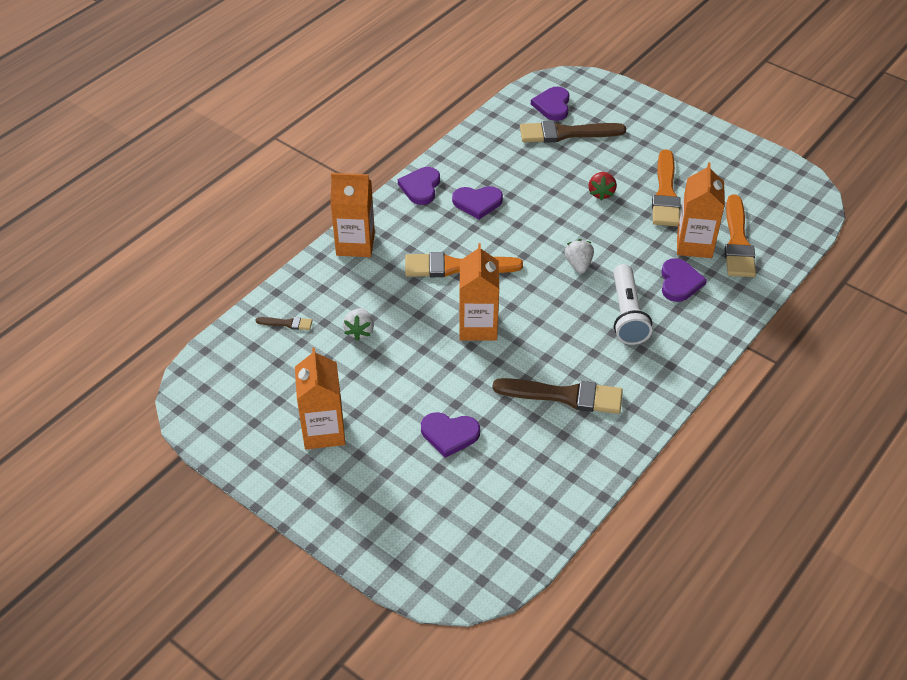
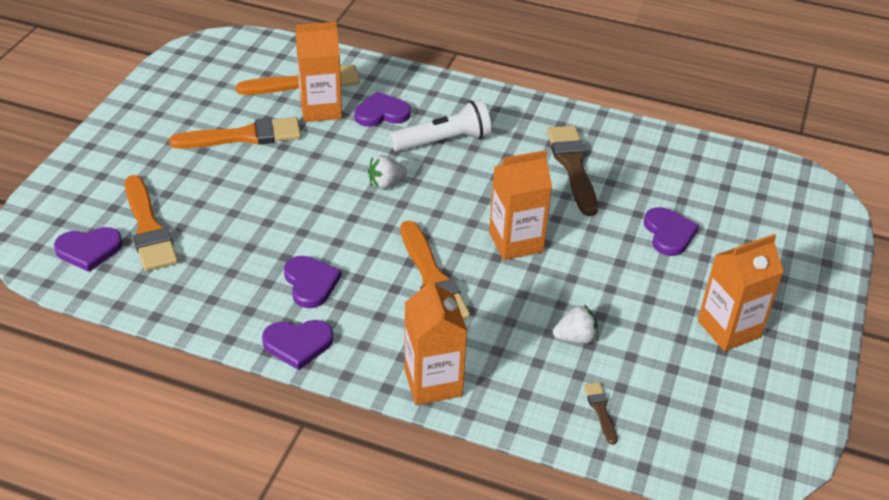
camera: 110 degrees left, 5 degrees down
(566, 133) = (148, 228): brown brush -> orange brush
(601, 193) = (258, 183): red strawberry -> none

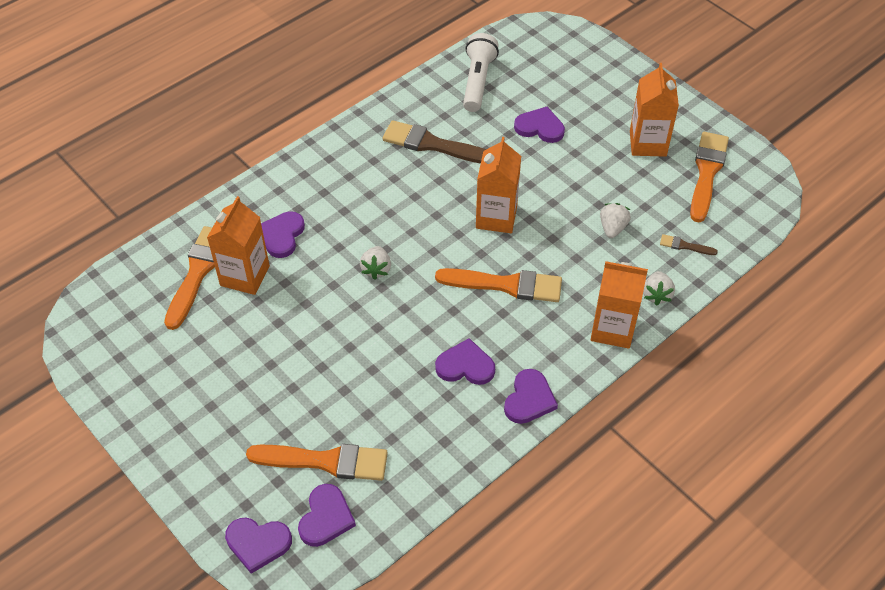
camera: 60 degrees left, 10 degrees up
(44, 219) = (258, 543): none -> purple heart
(244, 136) = (243, 346): orange brush -> orange brush (707, 173)
(443, 141) = (348, 210): white flashlight -> white flashlight (477, 81)
(508, 406) = (656, 295): none -> white strawberry

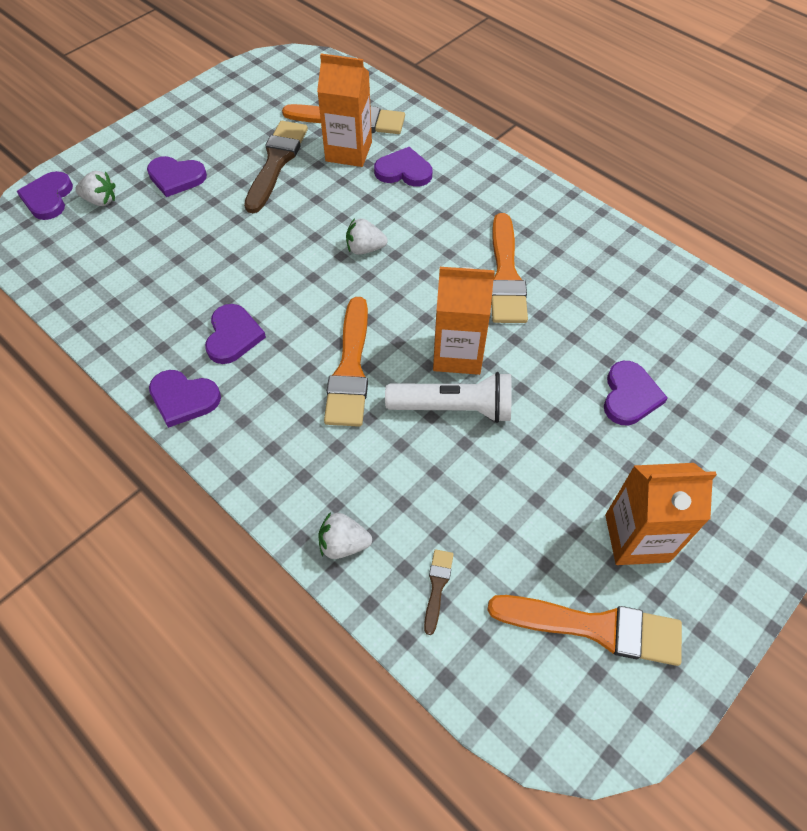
camera: 85 degrees right, 5 degrees up
(325, 461) = (126, 233): orange brush -> orange brush (505, 275)
(326, 517) = (65, 240): purple heart -> purple heart (176, 177)
(433, 144) = (566, 283): brown brush -> brown brush (276, 162)
(477, 81) = (695, 322): white flashlight -> white flashlight (453, 408)
(612, 228) = (458, 488): white strawberry -> white strawberry (100, 200)
(612, 329) = (284, 488): orange carton -> none

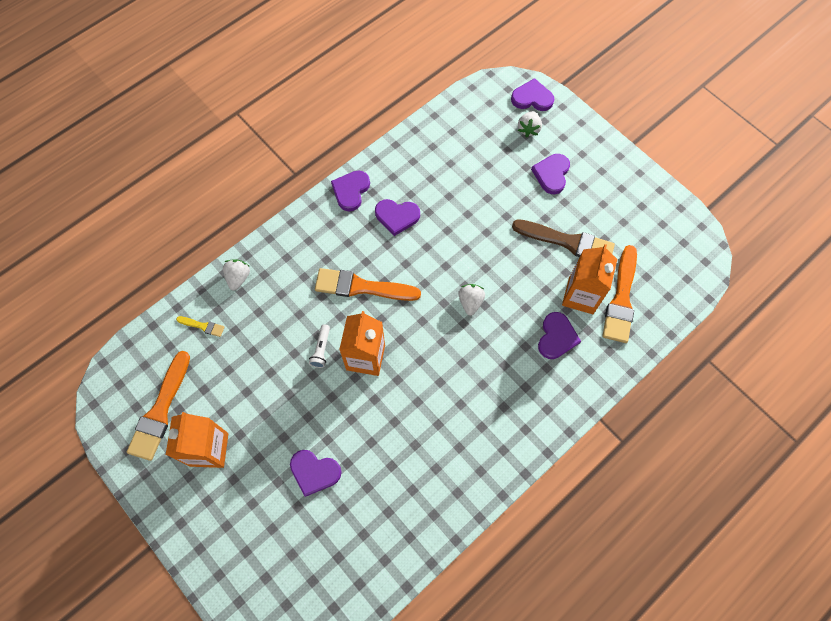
camera: 95 degrees right, 10 degrees up
(437, 586) = (203, 326): brown brush -> yellow brush
(453, 408) = (321, 349): white flashlight -> white flashlight, size x0.52
(505, 275) = (436, 402): orange brush -> none

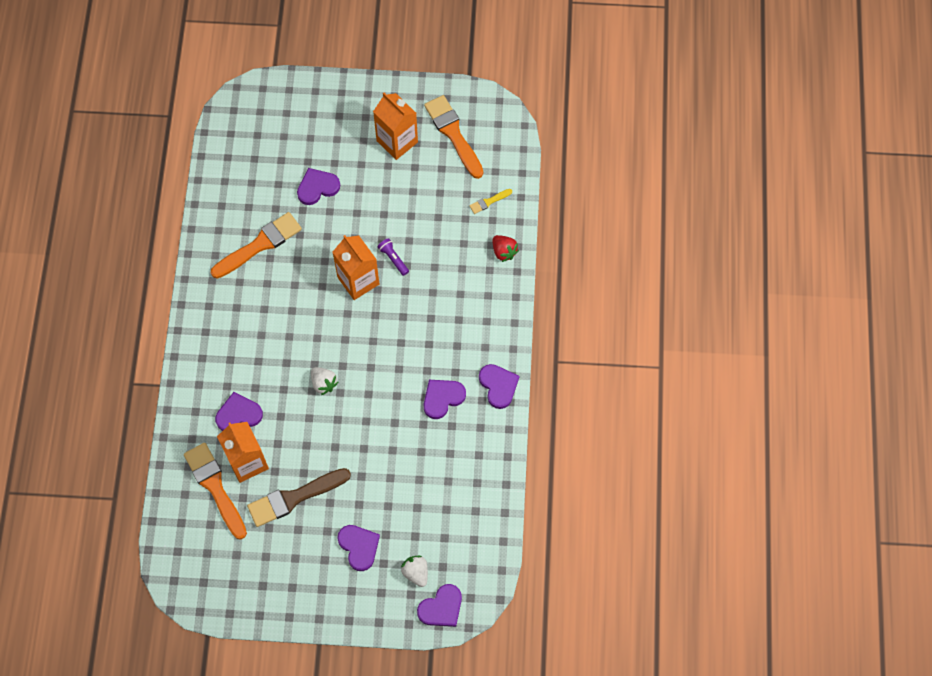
camera: 135 degrees right, 0 degrees up
(238, 278) = (504, 252): white strawberry -> red strawberry
(321, 349) = (393, 259): white flashlight -> purple flashlight
(361, 287) = (412, 323): orange brush -> orange brush (260, 245)
(556, 337) = (238, 414): purple heart -> purple heart turned 105 degrees clockwise

